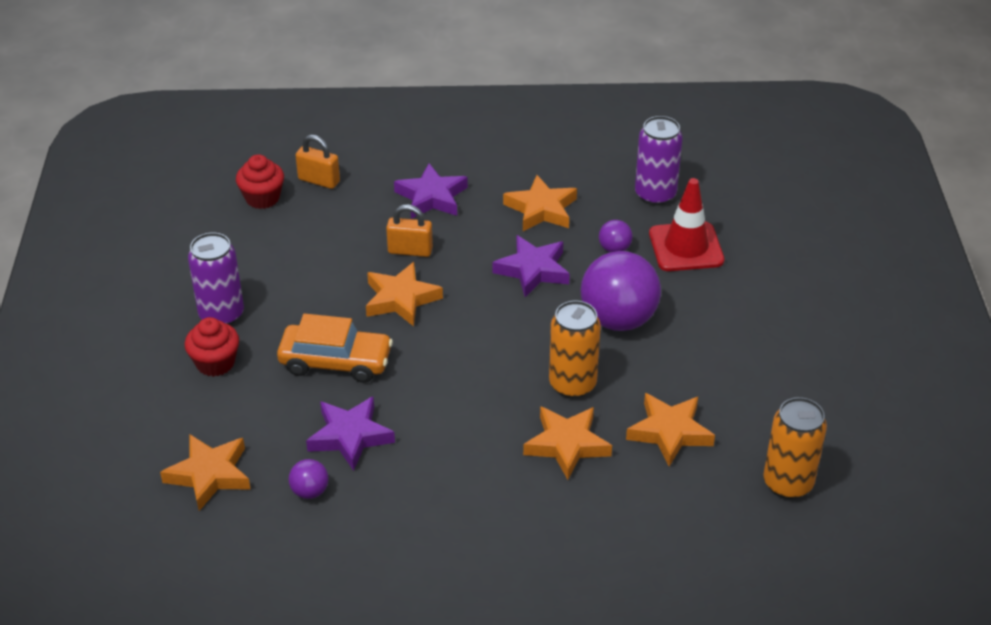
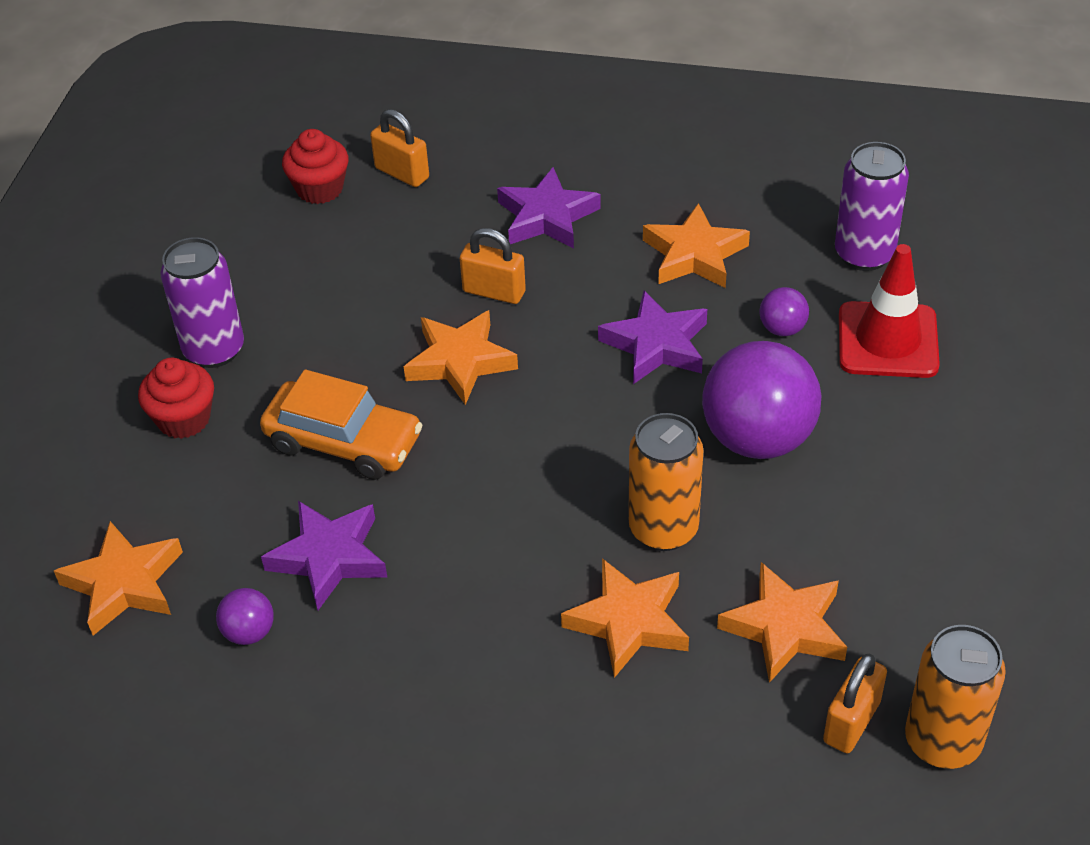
camera: 15 degrees right, 5 degrees up
(728, 481) = (851, 722): none -> orange padlock

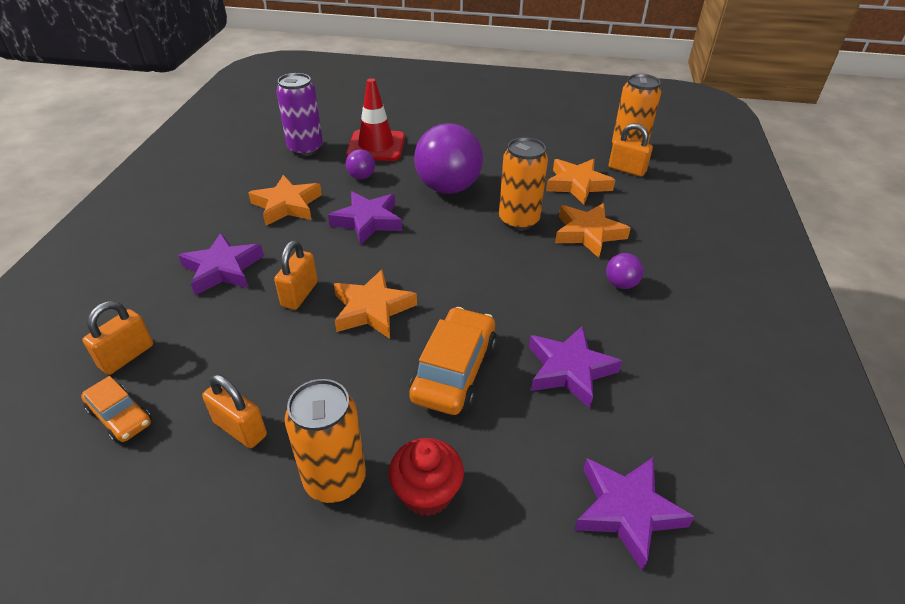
camera: 95 degrees left, 5 degrees down
(124, 583) = (626, 511): orange star -> purple star
(214, 350) = (335, 480): purple can -> orange can
(249, 632) = (649, 411): purple ball -> purple ball (621, 284)
(289, 274) = (240, 429): none -> orange padlock
(320, 189) = (120, 416): red cupcake -> orange car

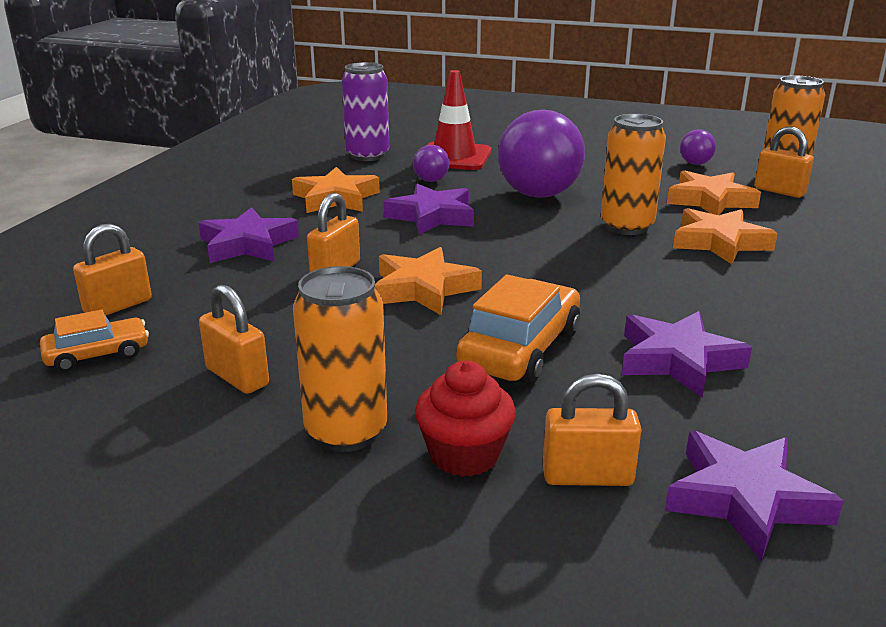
camera: 10 degrees right, 15 degrees down
(120, 416) = (97, 354): orange car -> orange car turned 75 degrees counterclockwise
(517, 503) = (587, 476): none -> orange padlock
(621, 284) = (760, 289): purple ball -> purple ball (695, 163)

